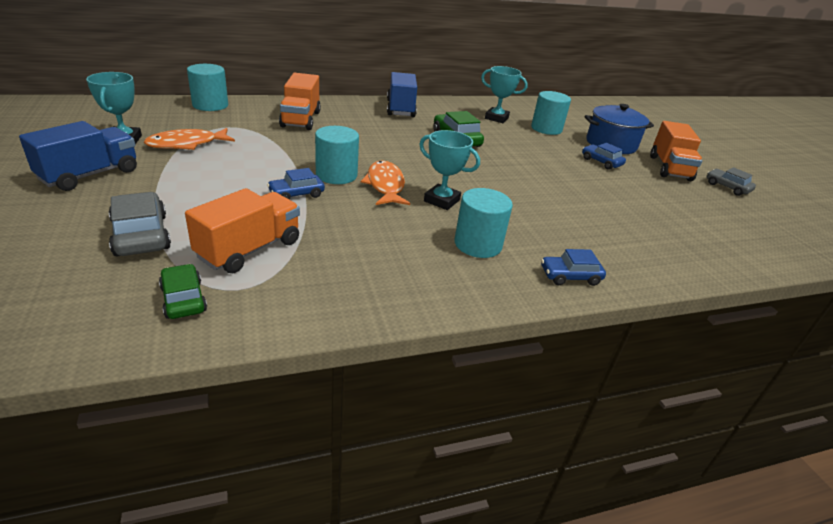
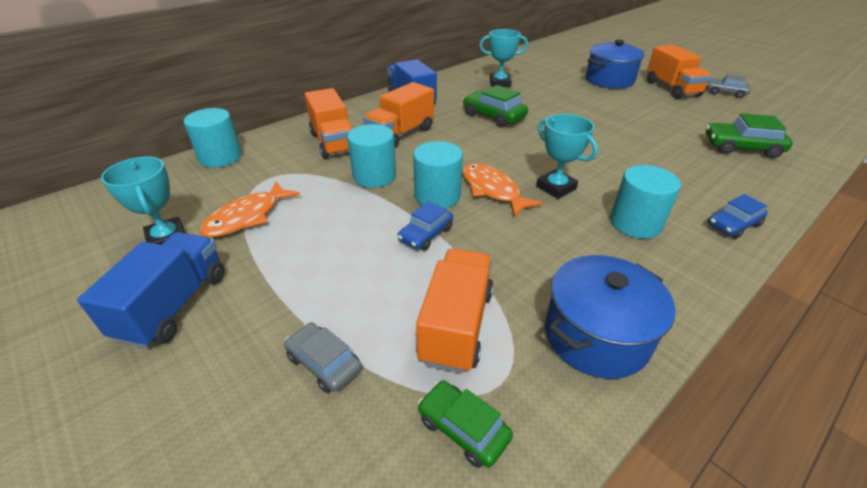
camera: 20 degrees left, 5 degrees up
(141, 235) = (324, 363): grey car -> grey car, size x0.66
(342, 293) = (596, 336): none -> blue pot
(360, 129) = (400, 134): none -> orange truck
(441, 200) = (556, 187): turquoise trophy -> turquoise trophy turned 45 degrees clockwise
(546, 129) = (548, 81): turquoise cylinder -> turquoise cylinder (374, 176)
(601, 162) = (622, 100): blue car -> none
(672, 231) = (741, 148): none -> green car

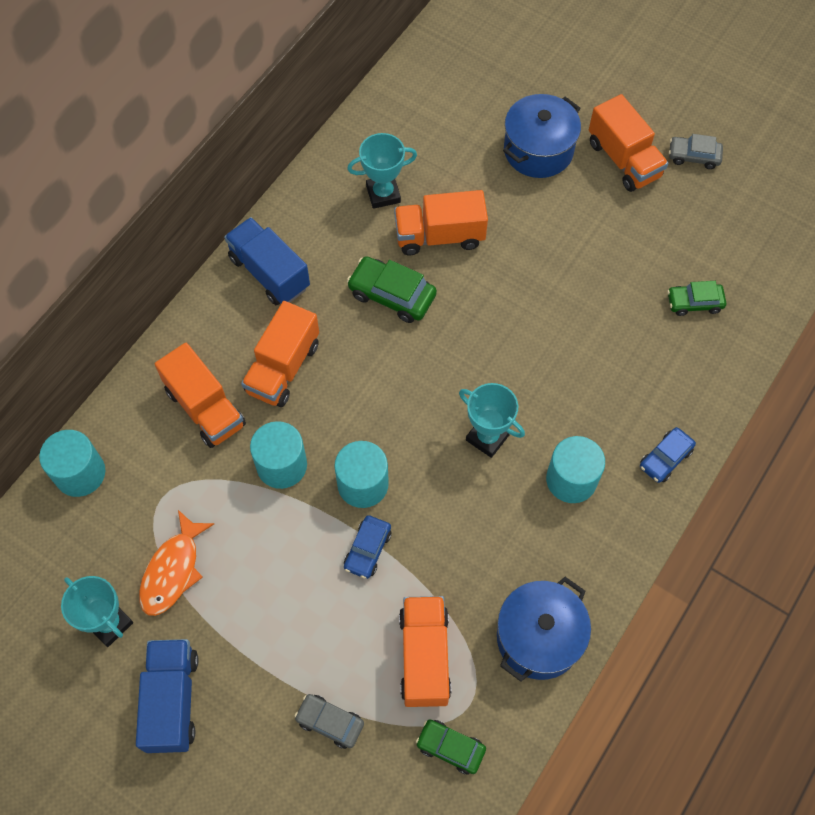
camera: 15 degrees left, 25 degrees up
(492, 190) = (420, 459): orange fish -> none
(534, 100) = (439, 236): none -> orange truck
(741, 148) = (694, 303): green car -> green car, size x0.66

